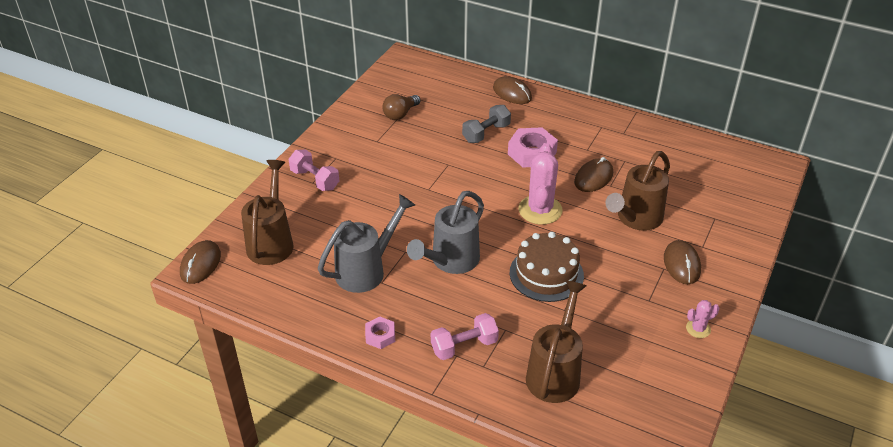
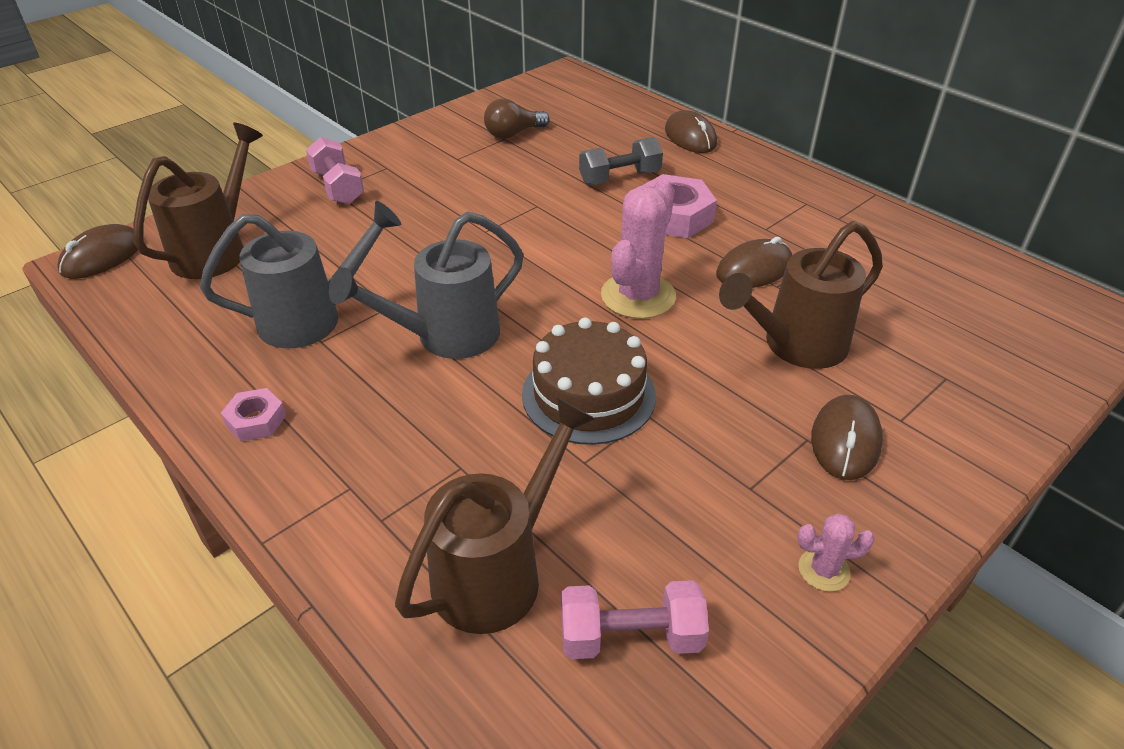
camera: 20 degrees right, 0 degrees up
(464, 346) = (373, 475): pink dumbbell -> pink dumbbell (630, 637)

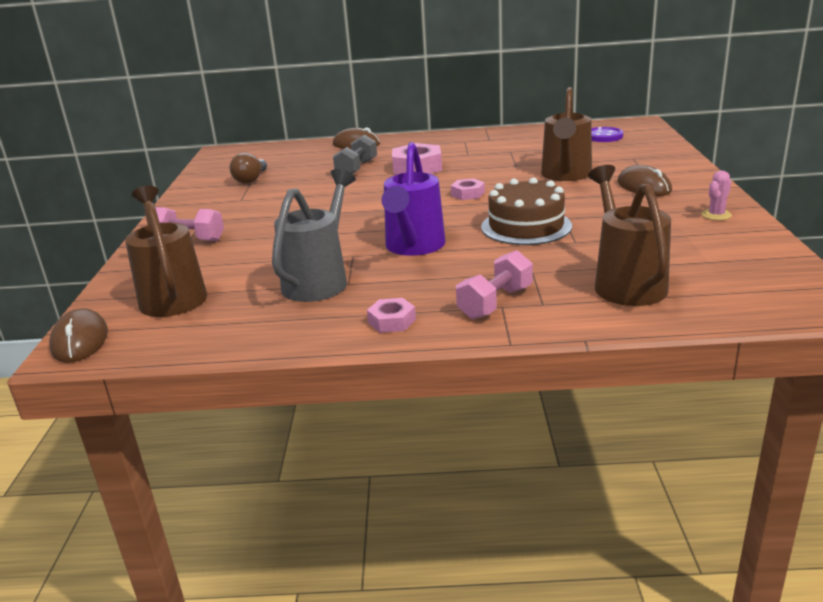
camera: 45 degrees left, 15 degrees down
(446, 337) = (413, 247): grey watering can -> purple watering can
(630, 637) = (708, 264): pink dumbbell -> pink dumbbell (495, 303)
(638, 296) = (467, 194): pink cactus -> pink nut
(754, 269) = (494, 165): brown mouse -> none
(994, 309) = (604, 136): none -> purple button

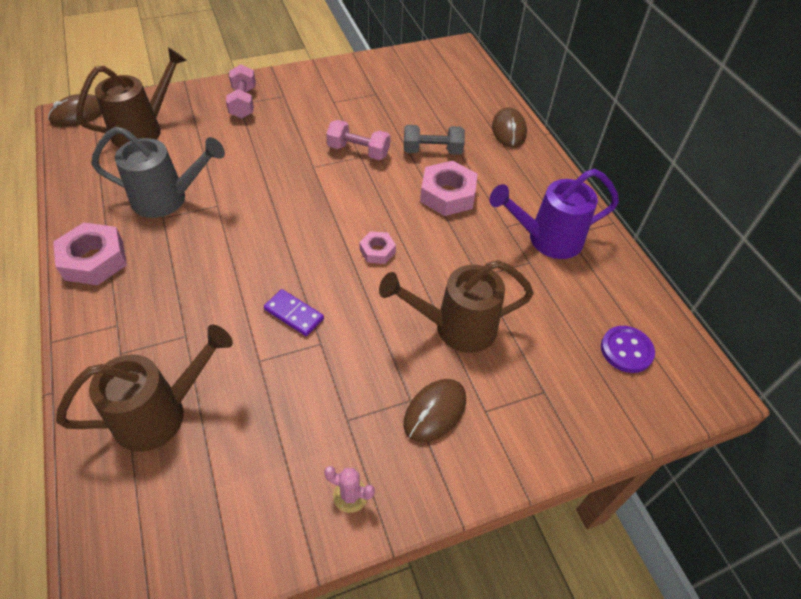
camera: 65 degrees right, 25 degrees up
(251, 179) = (384, 91): brown light bulb -> none
(392, 321) = (94, 260): pink nut -> pink nut, size x1.81
(413, 247) = (236, 240): purple watering can -> purple watering can (547, 239)
(495, 303) = (123, 319): pink dumbbell -> pink dumbbell (358, 151)
(526, 226) = (294, 314): brown cake -> purple domino

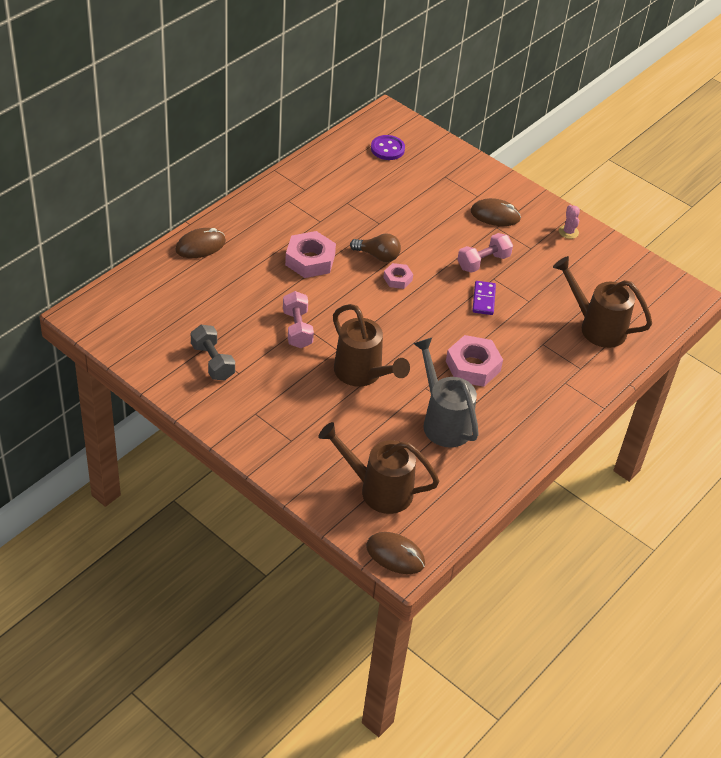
camera: 120 degrees left, 5 degrees down
(94, 260) = (531, 428): pink nut -> pink nut (473, 366)
(243, 103) = (287, 437): pink dumbbell -> pink dumbbell (483, 262)
(424, 250) = (378, 256): none -> brown light bulb
(432, 151) = (263, 284): grey dumbbell -> grey dumbbell (212, 362)
(456, 327) = (430, 222): brown watering can -> brown watering can (362, 374)
(547, 239) = (318, 198): purple watering can -> none

